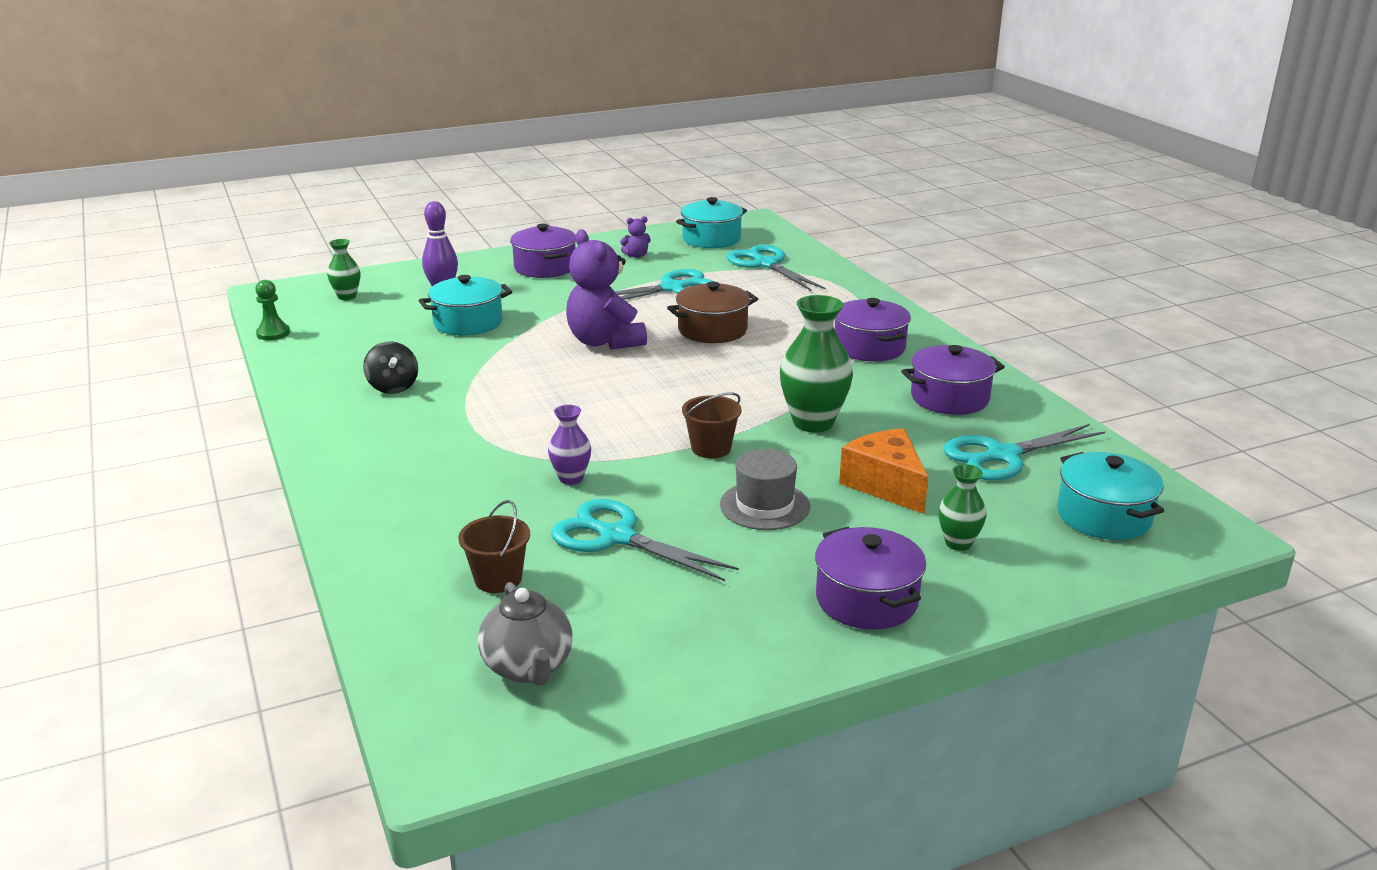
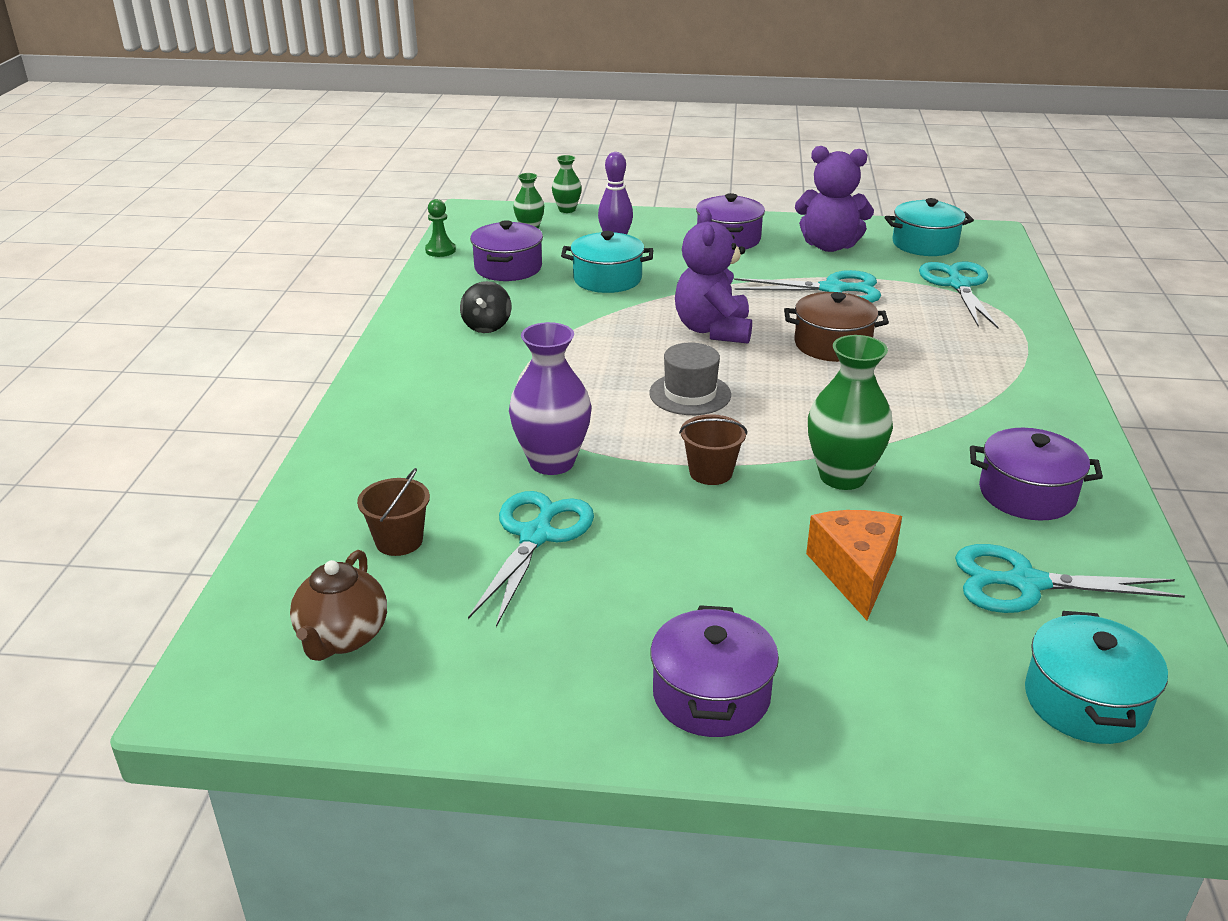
camera: 30 degrees right, 5 degrees up
(528, 667) = (342, 638): grey teapot -> brown teapot
(571, 478) = (552, 462): purple vase -> purple vase, size x1.82
(616, 537) = (536, 536): turquoise scissors -> turquoise scissors turned 45 degrees clockwise
(636, 255) = (829, 246): purple teddy bear -> purple teddy bear, size x2.31
(764, 505) = (706, 552): grey hat -> grey hat (690, 394)
(869, 347) = (987, 408): purple pot -> purple pot (508, 268)
(958, 543) = (873, 669): green vase -> green vase (567, 210)

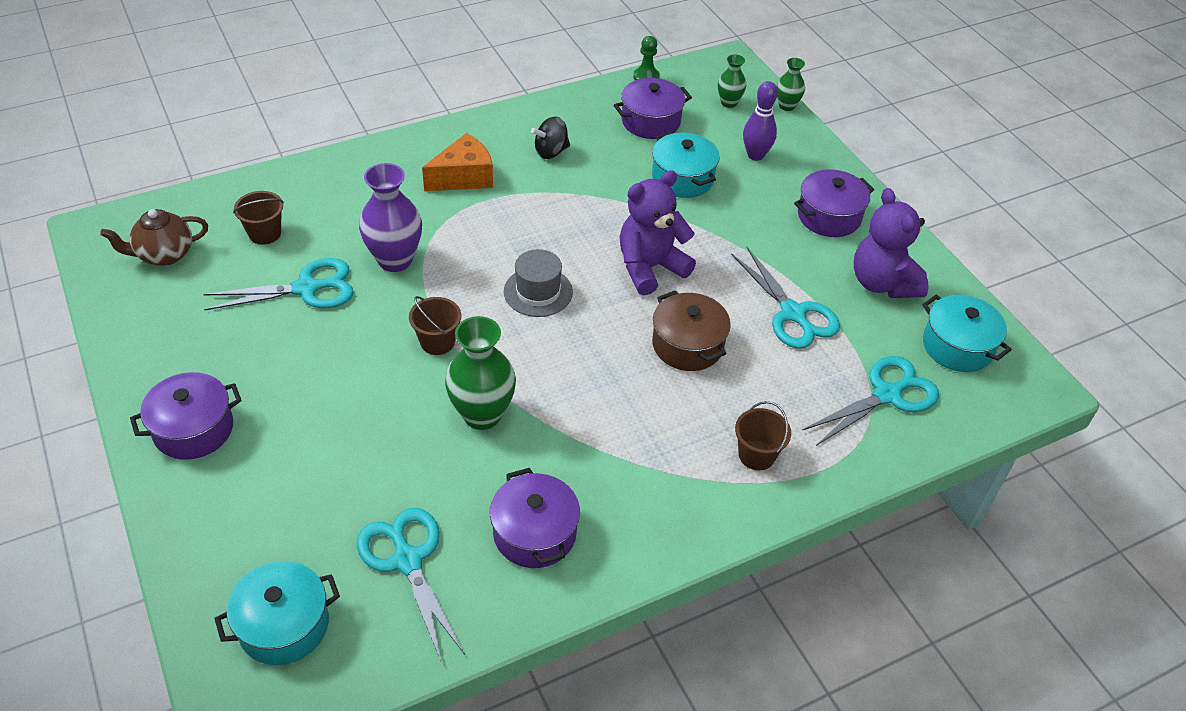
camera: 55 degrees right, 15 degrees up
(855, 572) = (362, 459): orange cheese -> orange cheese (464, 177)
(991, 357) = (756, 455): none -> brown bucket

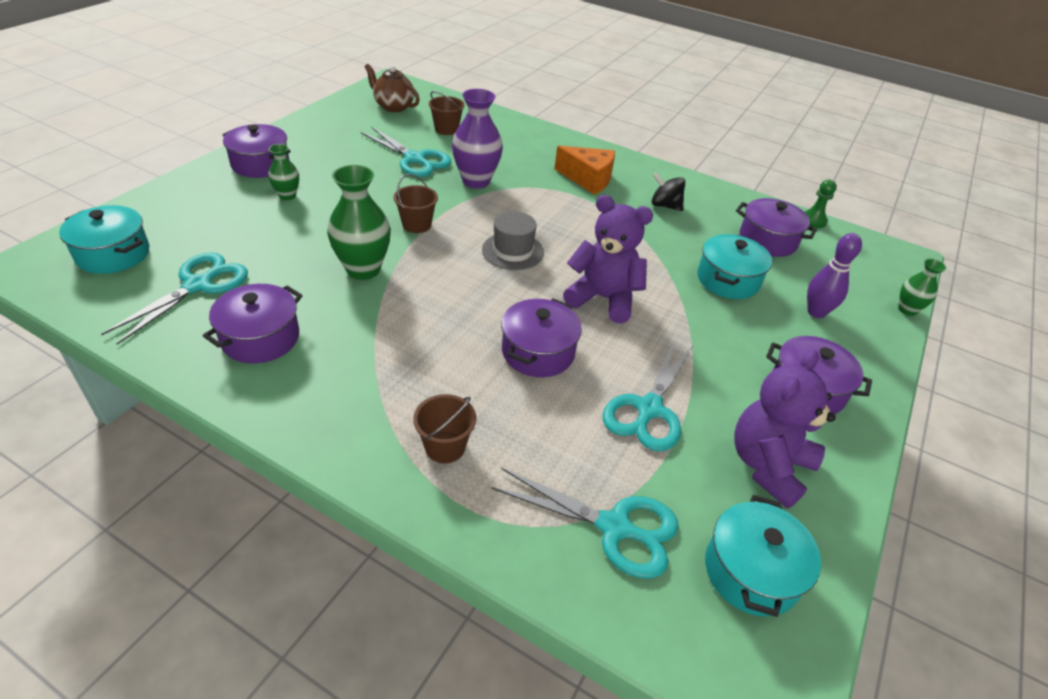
camera: 55 degrees right, 5 degrees down
(687, 345) = (538, 352): brown pot -> purple pot
(729, 103) = (855, 274): green vase -> green vase (287, 196)

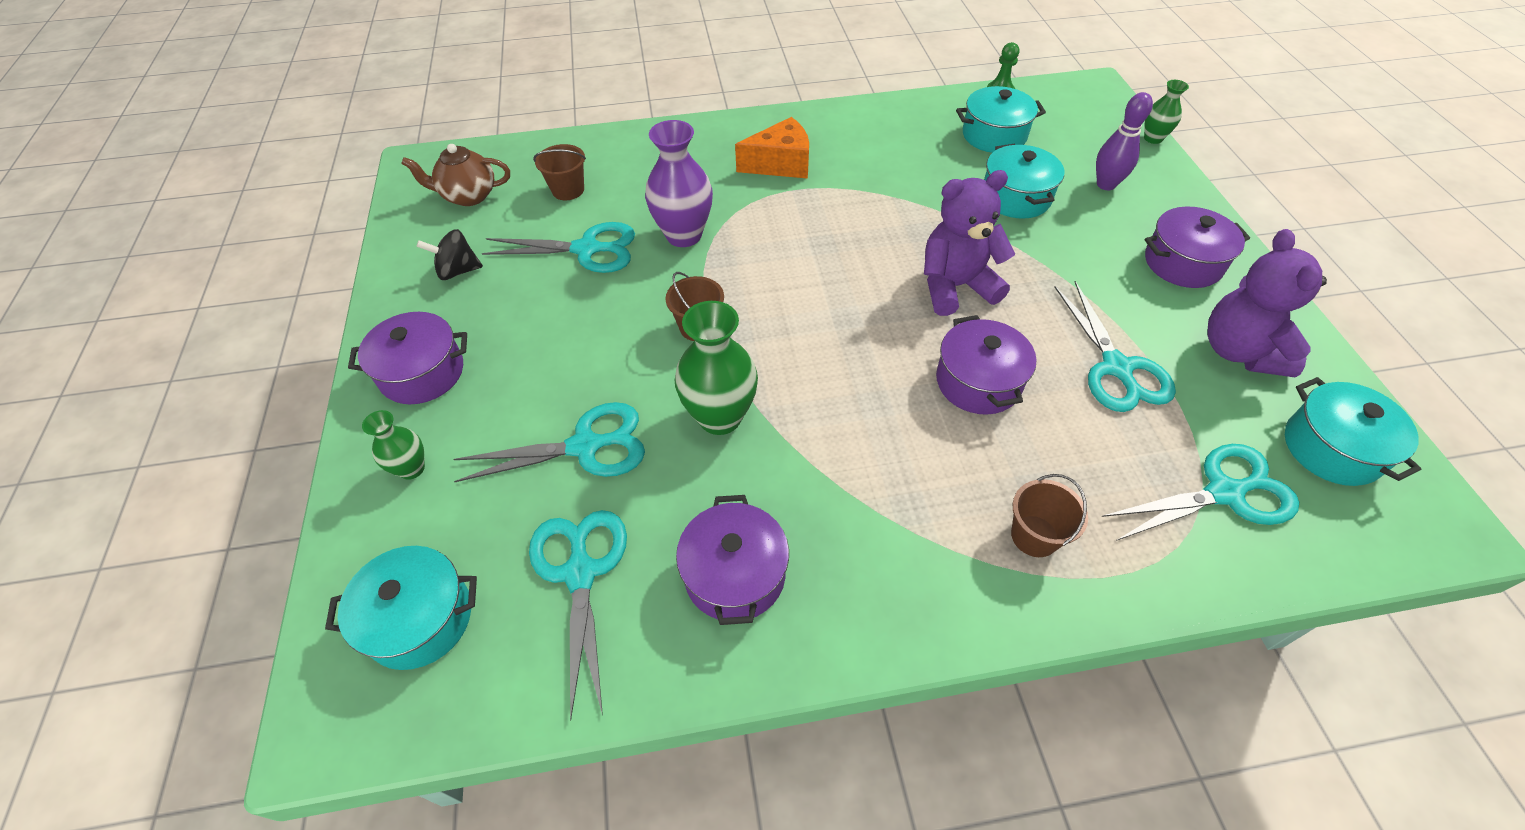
camera: 35 degrees left, 10 degrees up
(281, 238) = (585, 446): none -> turquoise scissors
(287, 196) = (514, 390): green vase -> green vase (412, 469)
(513, 251) = (822, 292): grey hat -> none
(665, 206) = (878, 151): black spinning top -> black spinning top (458, 271)
(767, 240) = (994, 135): purple pot -> turquoise pot

